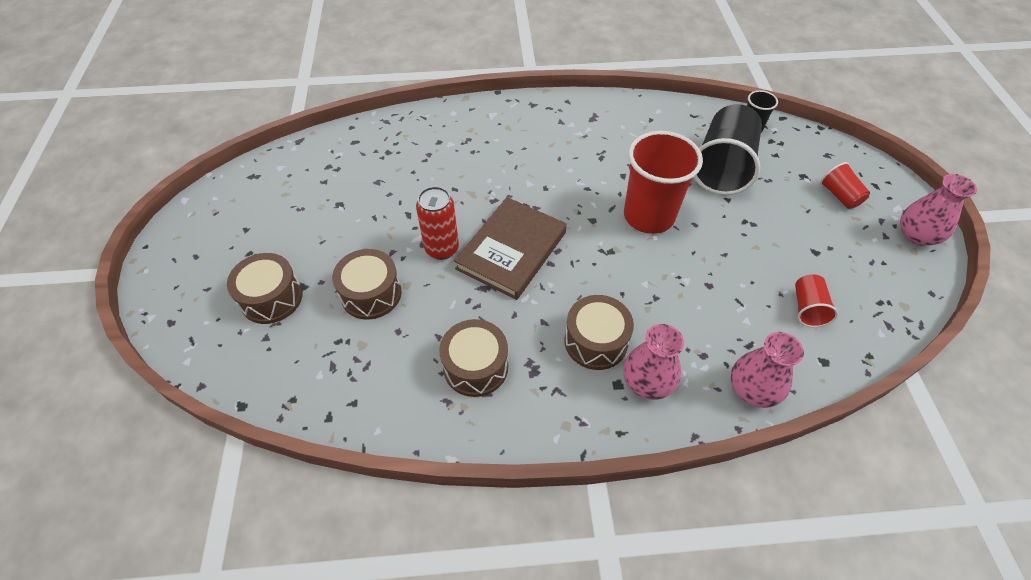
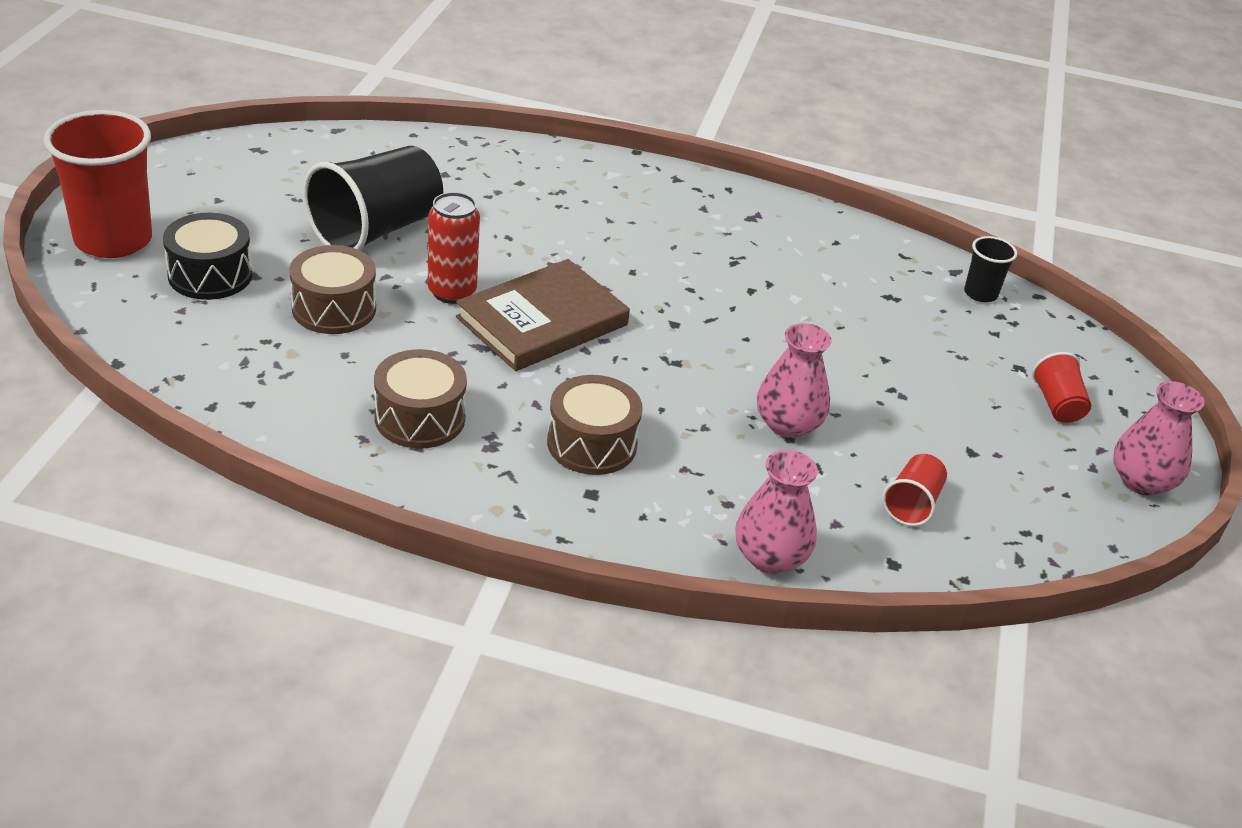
camera: 15 degrees right, 15 degrees down
(271, 298) = (210, 275): brown drum -> black drum
(647, 382) = (632, 504): pink vase -> pink vase (788, 424)
(648, 216) = (756, 343): red cup -> red cup (113, 240)
(722, 167) = (902, 323): black cup -> black cup (376, 230)

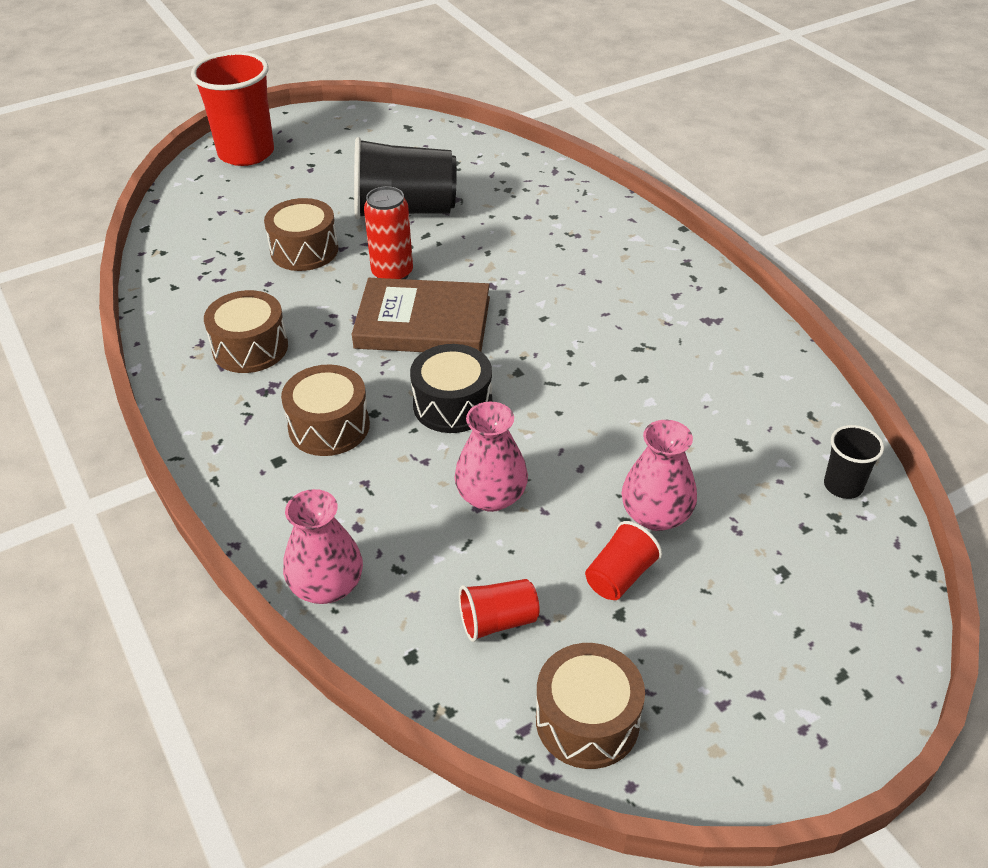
camera: 50 degrees right, 5 degrees up
(210, 275) = (266, 197): black drum -> black drum (452, 404)
(1043, 527) = (587, 720): none -> brown drum
(1057, 404) = (772, 626): red cup -> red cup (620, 576)
(1141, 481) = (756, 750): pink vase -> pink vase (656, 515)

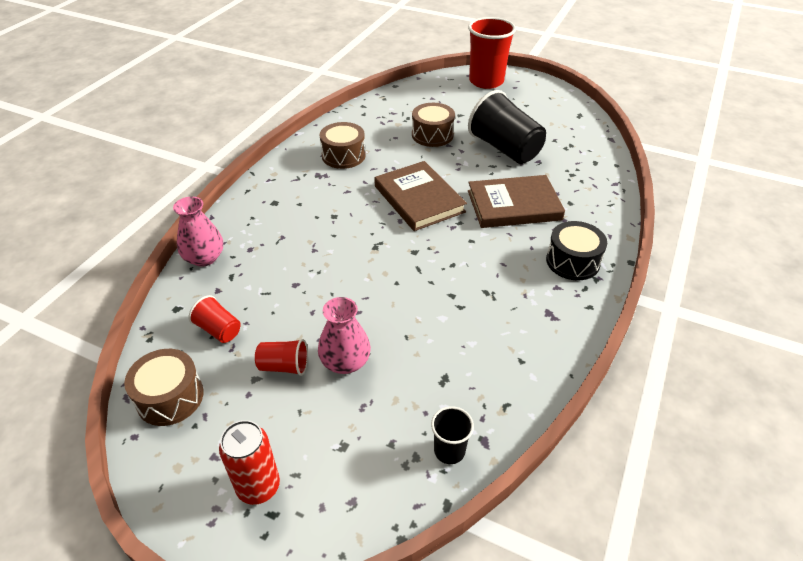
camera: 55 degrees right, 0 degrees up
(329, 426) = (311, 206): brown drum -> none
(392, 273) = (447, 170): red can -> red can (258, 487)
(452, 404) = (364, 239): black drum -> black drum (572, 261)
(491, 496) = (307, 286): pink vase -> none
(515, 256) = (514, 205): none -> brown book

